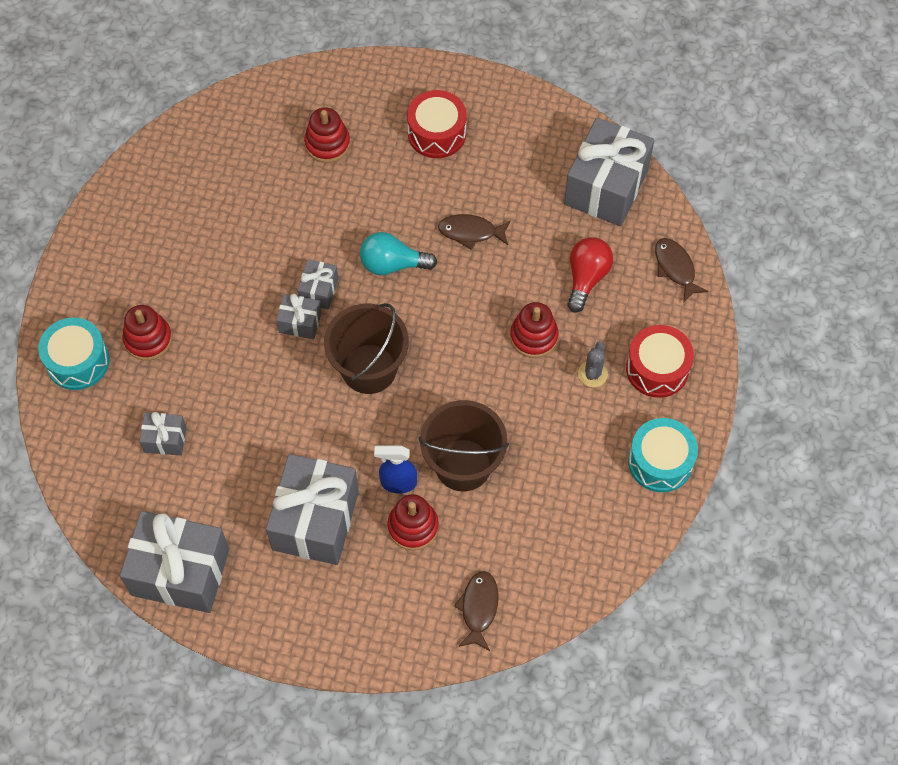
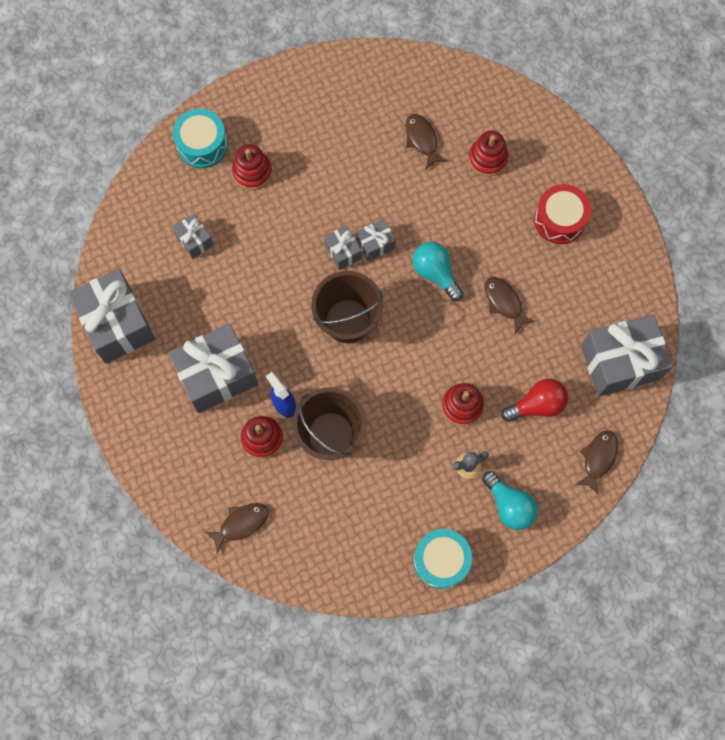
camera: 50 degrees right, 10 degrees up
(259, 180) = (422, 140): none -> brown fish
(657, 369) = (509, 505): red drum -> turquoise light bulb

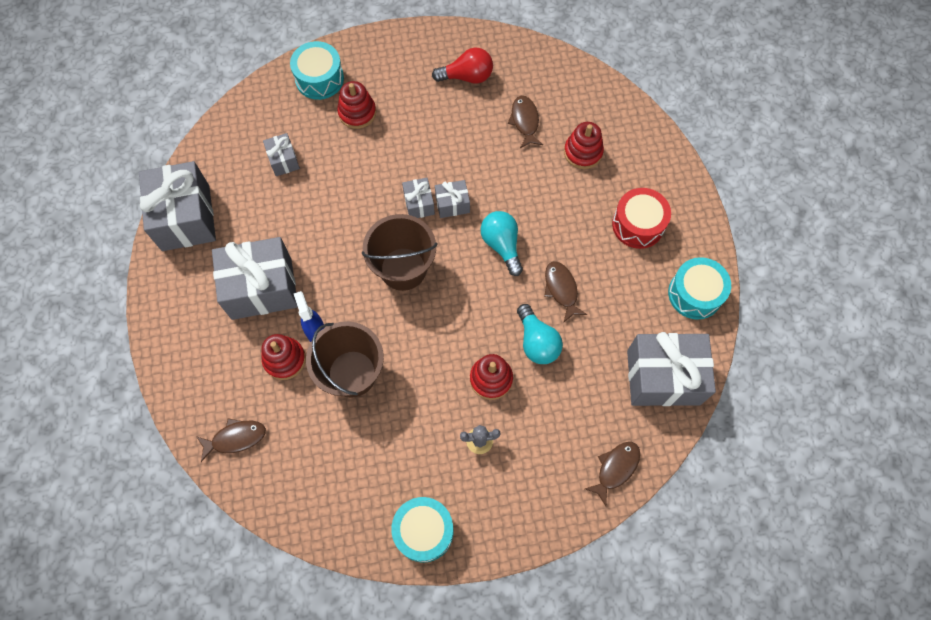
camera: 15 degrees right, 5 degrees down
(509, 505) = (510, 492): turquoise light bulb -> turquoise light bulb (537, 342)
(537, 405) = (567, 398): red light bulb -> red light bulb (467, 76)
(630, 275) = (695, 294): none -> turquoise drum

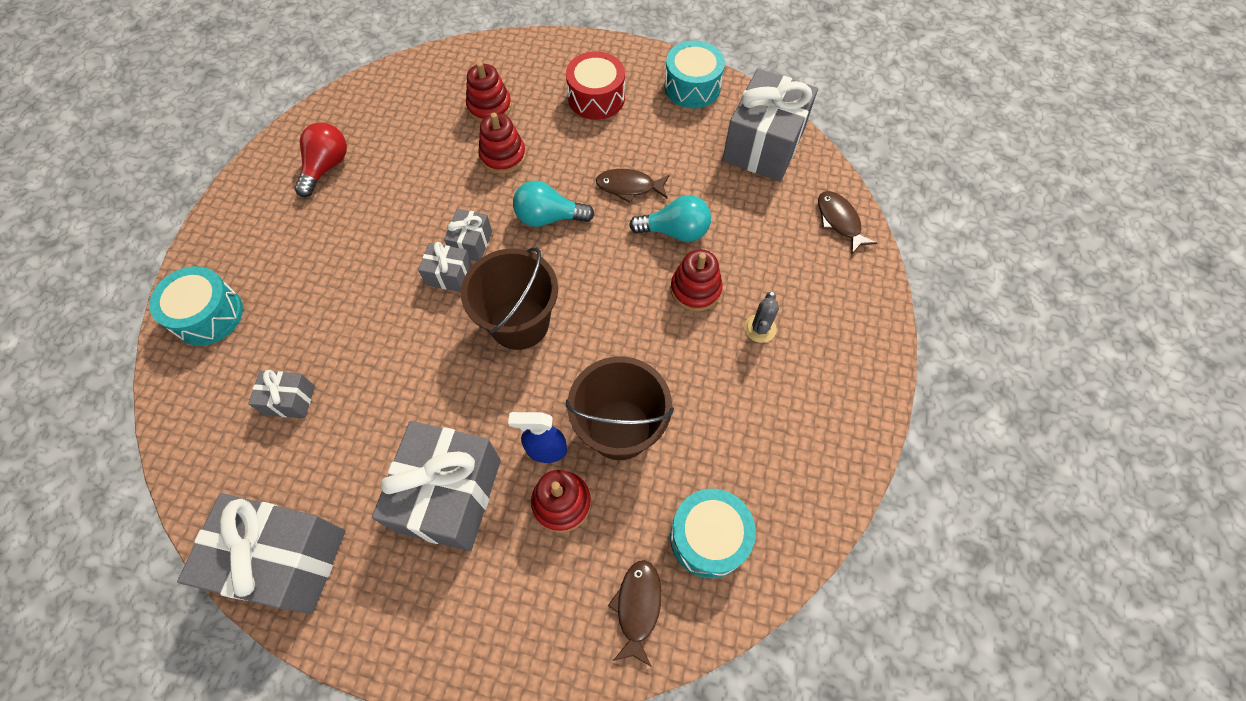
camera: 65 degrees left, 5 degrees down
(357, 113) = (287, 292): red stacking toy -> red stacking toy (503, 156)
(423, 531) = (841, 426): turquoise drum -> turquoise drum (708, 537)
(525, 121) = (419, 139): brown fish -> none

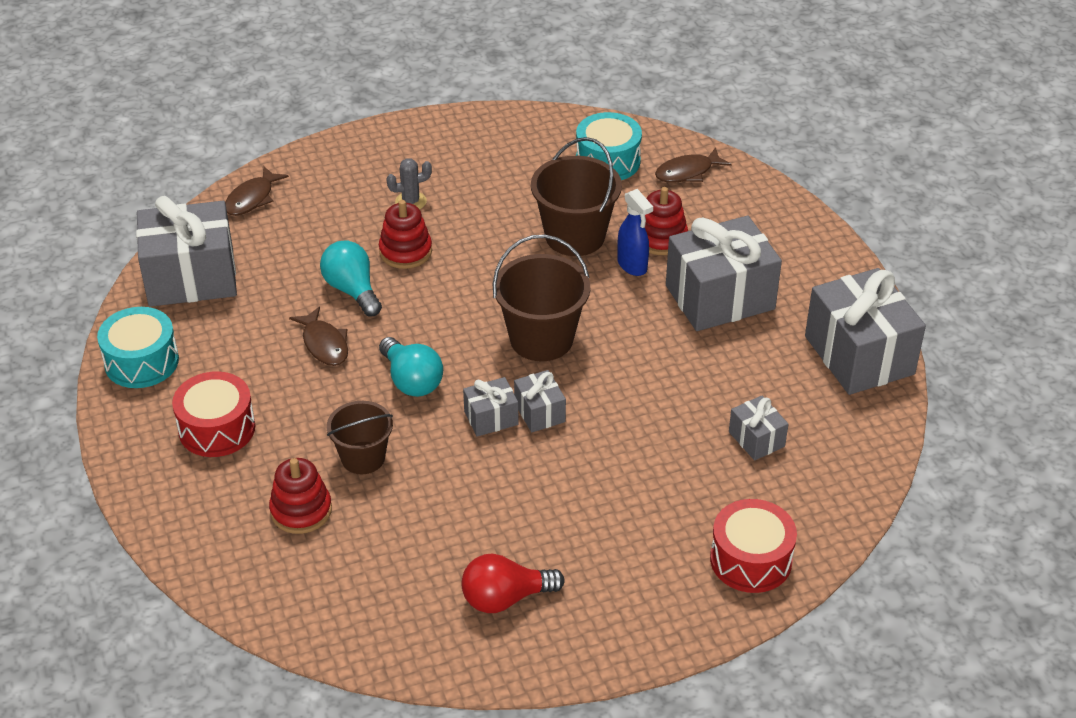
camera: 125 degrees left, 20 degrees down
(208, 315) = (751, 560): turquoise drum -> red drum
(503, 156) = (363, 458): red stacking toy -> brown bucket

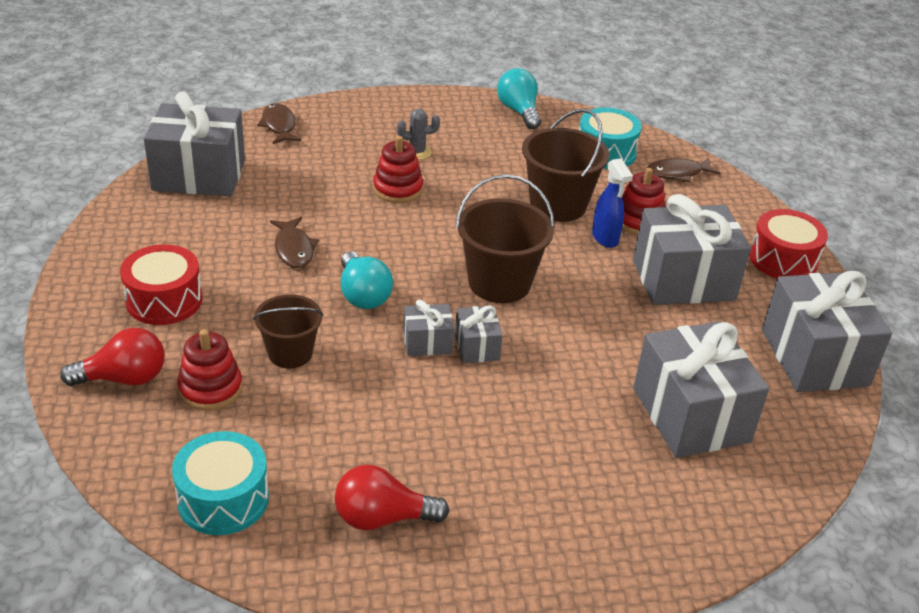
camera: 10 degrees right, 5 degrees down
(141, 361) = (123, 232): turquoise drum -> turquoise drum (223, 499)
(213, 518) = (124, 378): none -> red light bulb
(252, 198) = (279, 126): brown fish -> brown fish turned 120 degrees clockwise
(352, 290) = (337, 211): turquoise light bulb -> turquoise light bulb (519, 111)
(751, 560) = (657, 535): red drum -> red drum (783, 259)
(756, 439) = (690, 415): grey gift -> grey gift, size x2.10

